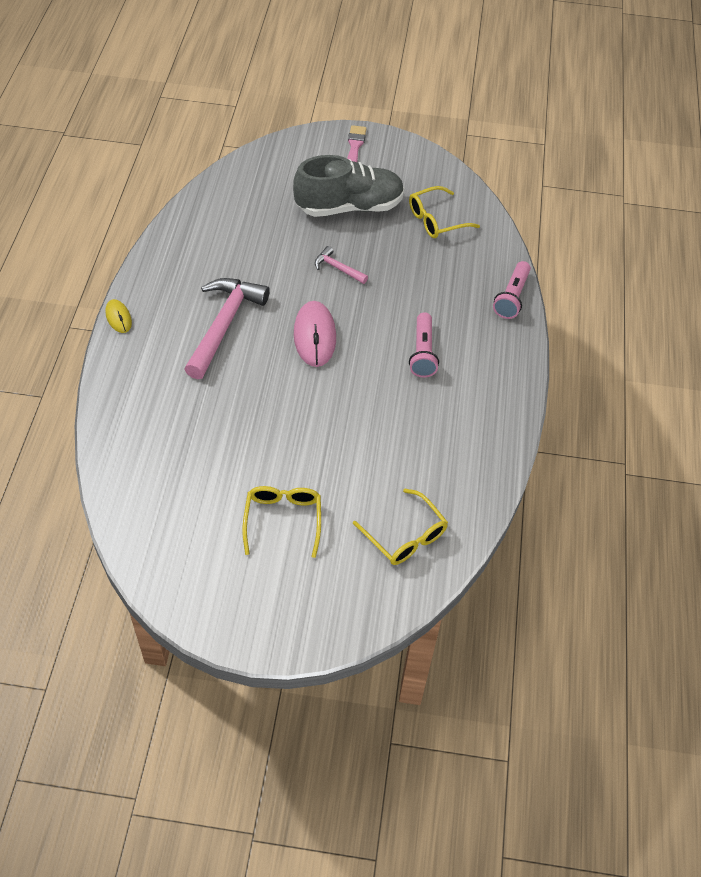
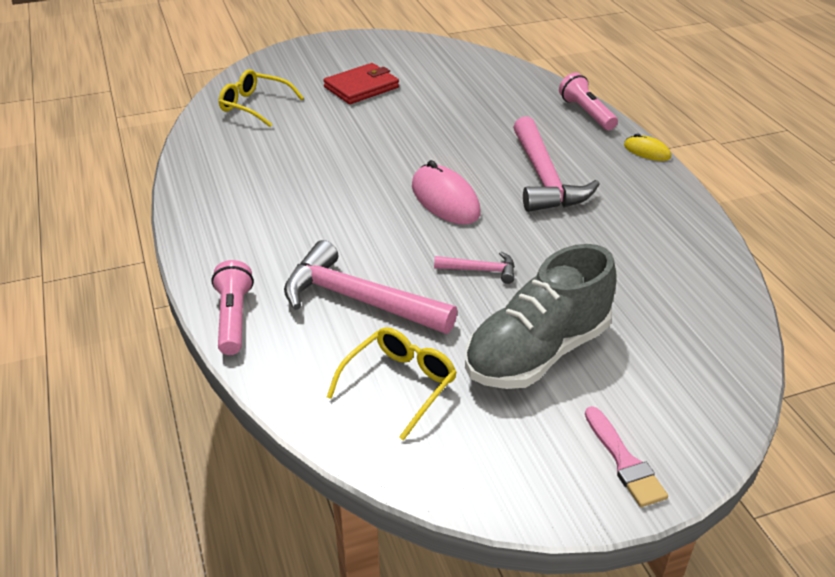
camera: 155 degrees right, 15 degrees down
(283, 520) = (361, 87): yellow glasses -> red wallet
(422, 353) = (317, 224): pink flashlight -> pink flashlight (586, 113)
(428, 279) = (359, 300): none -> pink hammer

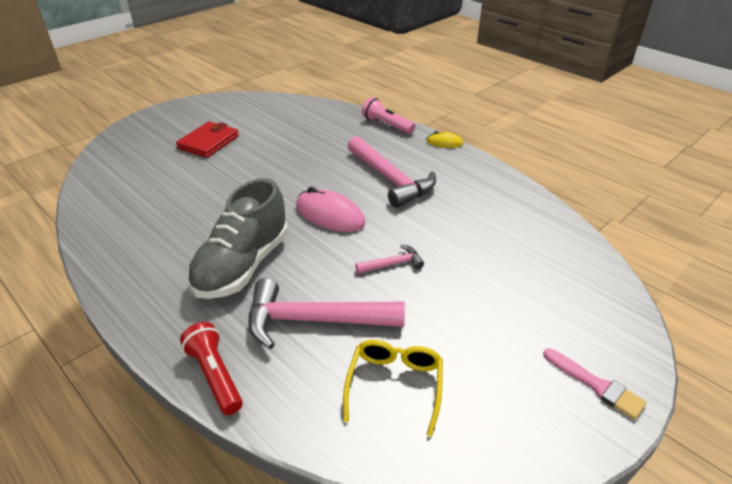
camera: 25 degrees left, 0 degrees up
(234, 318) = (215, 375): pink flashlight -> red flashlight
(255, 106) = (125, 177): yellow glasses -> none
(537, 353) = (477, 318): grey shoe -> grey shoe (243, 265)

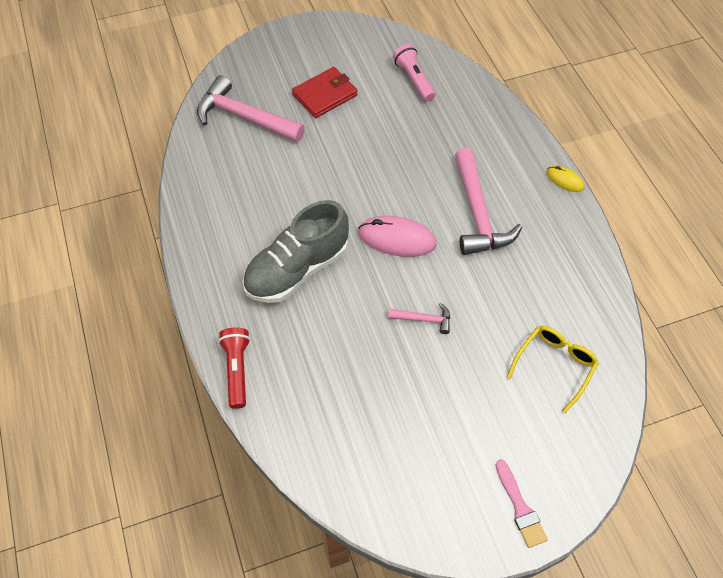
camera: 25 degrees right, 20 degrees up
(315, 320) = (330, 351): pink hammer -> pink hammer (244, 117)
(330, 215) = (397, 238): pink mouse -> pink mouse turned 45 degrees counterclockwise
(387, 125) = (517, 130): pink flashlight -> pink flashlight (414, 79)
(394, 385) = (363, 436): yellow glasses -> yellow glasses (554, 365)

